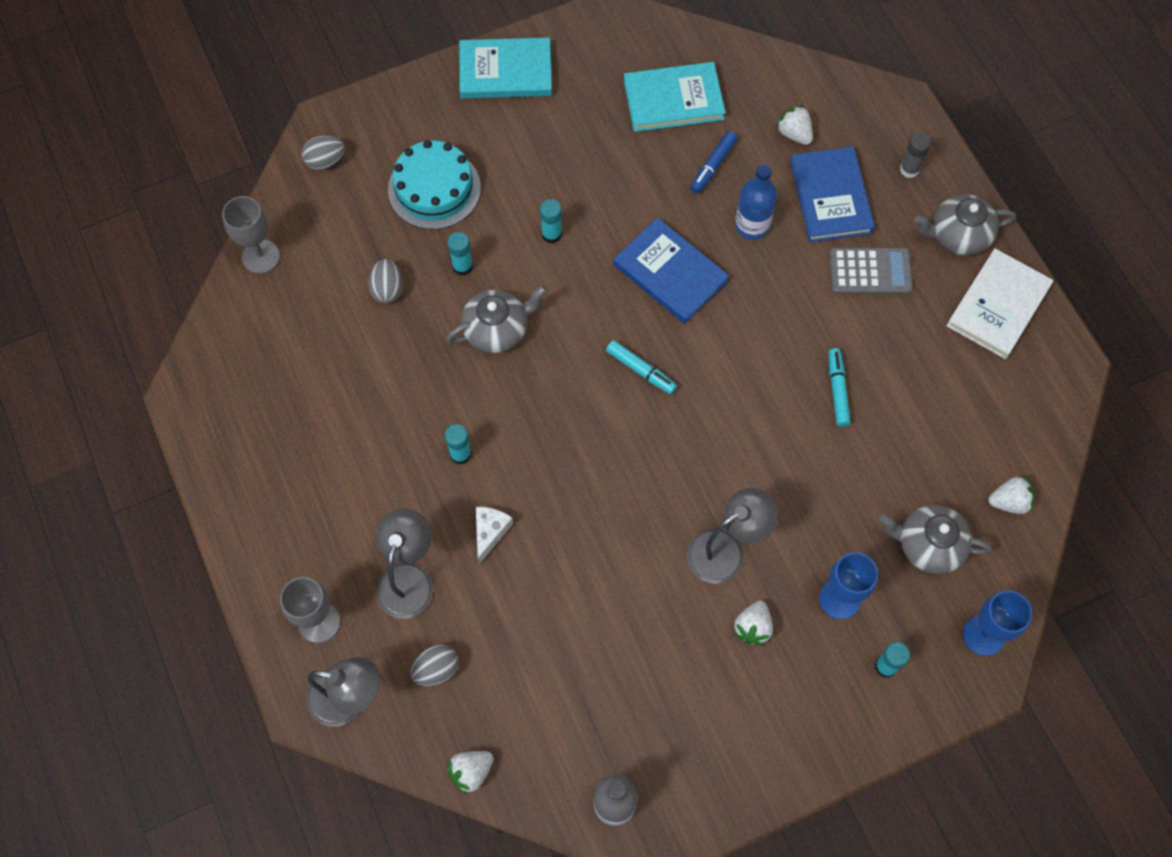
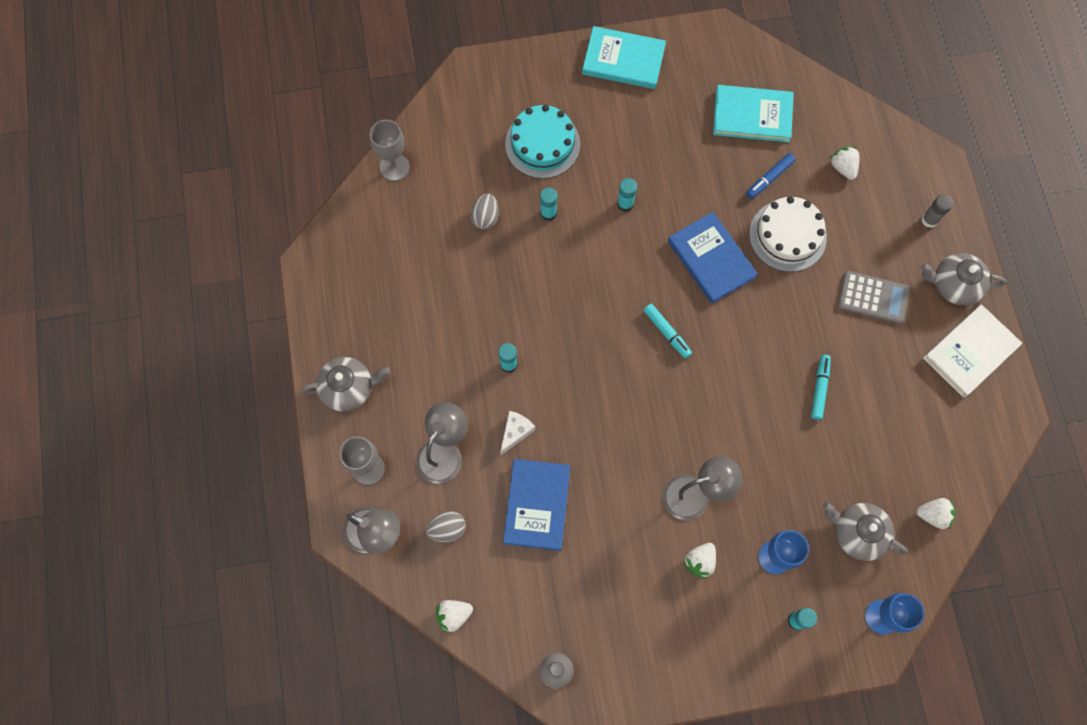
camera: 15 degrees right, 5 degrees up
(325, 161) = (463, 101): grey egg -> none
(497, 329) = (562, 271): grey teapot -> grey teapot (348, 388)
(752, 225) = (787, 235): blue bottle -> white cake
(830, 197) = (858, 227): blue book -> blue book (537, 505)

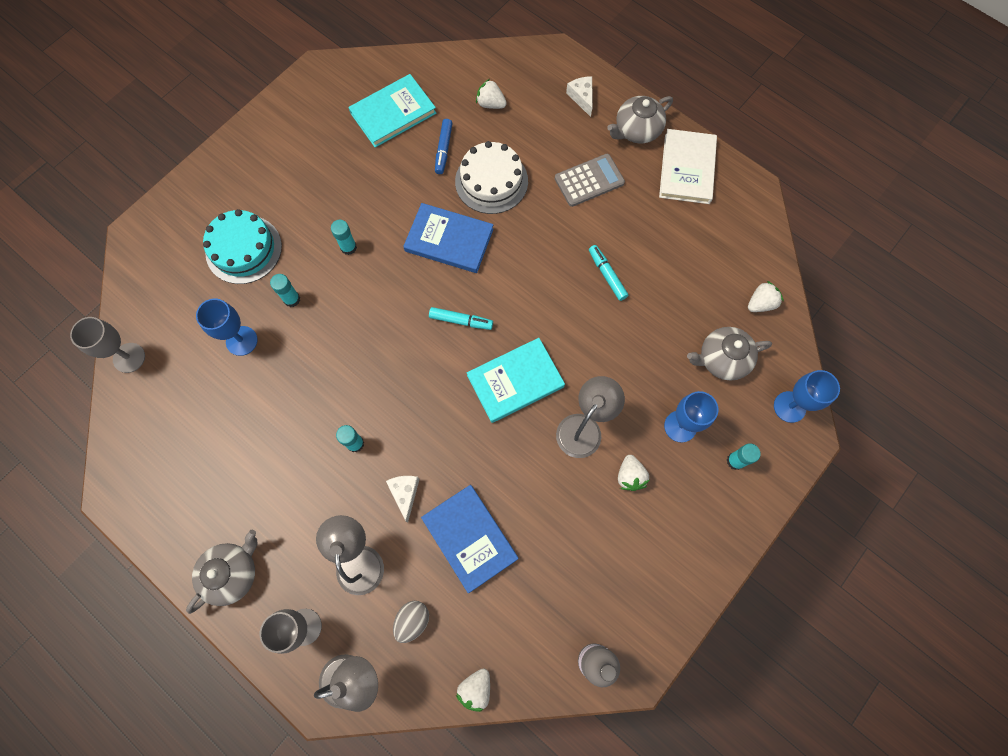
camera: 40 degrees left, 0 degrees up
(485, 217) = (241, 341): grey egg -> blue goblet
(623, 60) = (259, 140): turquoise book -> turquoise book (515, 381)
(929, 220) = (582, 97): grey glue stick -> white cheese

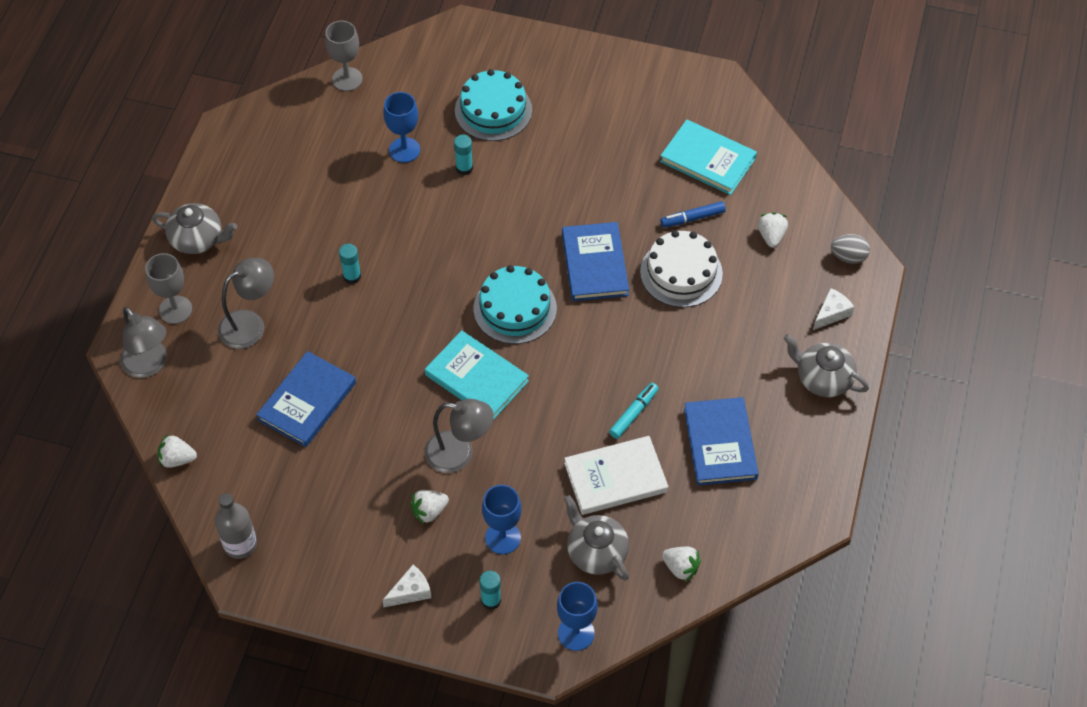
camera: 65 degrees right, 15 degrees down
(348, 247) = (540, 188): turquoise glue stick -> none
(405, 493) = (324, 334): white cheese -> white cheese (410, 591)
(412, 620) = (215, 387): grey egg -> grey egg (848, 257)
(461, 321) = (515, 308): turquoise marker -> turquoise cake
(589, 181) = (734, 357): grey calculator -> none
(662, 226) = (720, 443): none -> blue book
(687, 169) = (804, 442): white book -> white book (615, 477)

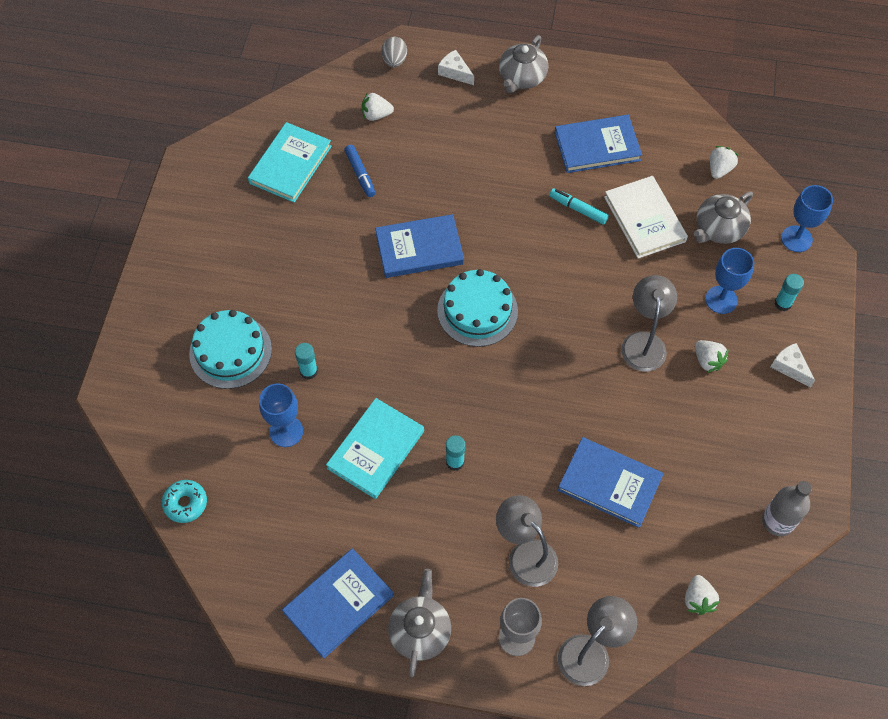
camera: 95 degrees left, 5 degrees up
(234, 182) = (338, 604): none -> blue book
(347, 79) = (185, 503): grey goblet -> turquoise donut
(476, 378) = (560, 336): turquoise book -> turquoise book (376, 450)
(681, 273) = (423, 180): white cake -> none

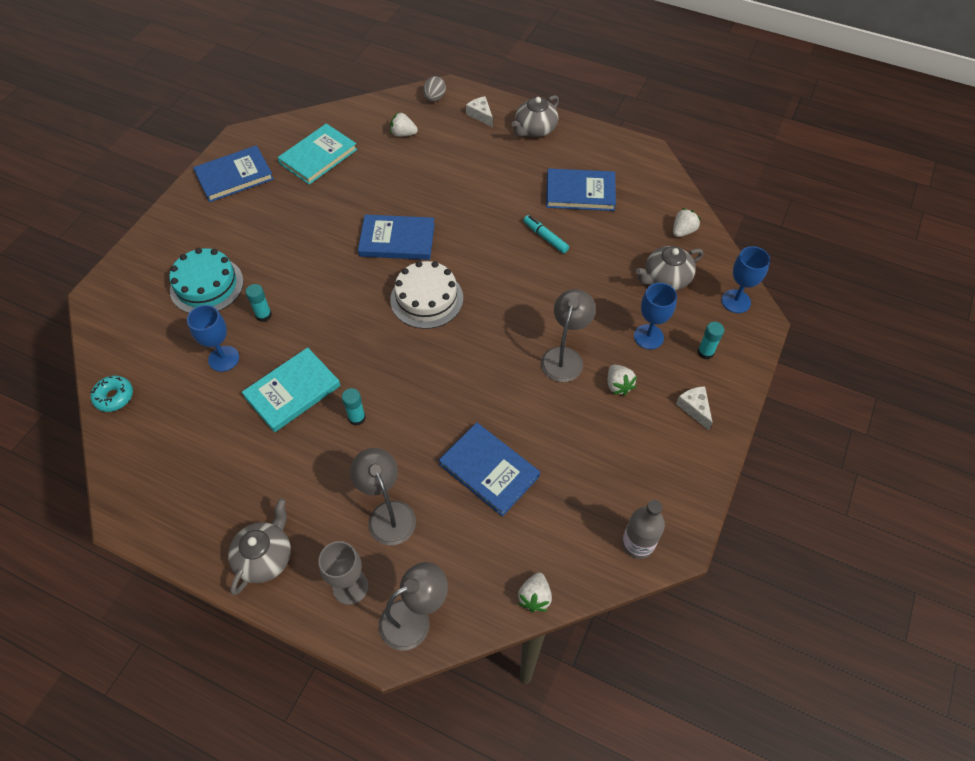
camera: 15 degrees right, 5 degrees down
(338, 604) = (204, 514): blue book -> blue book (234, 176)
(360, 174) = (372, 174): blue marker -> none
(477, 310) = (426, 299): turquoise cake -> white cake
(644, 219) = (601, 257): white book -> none

